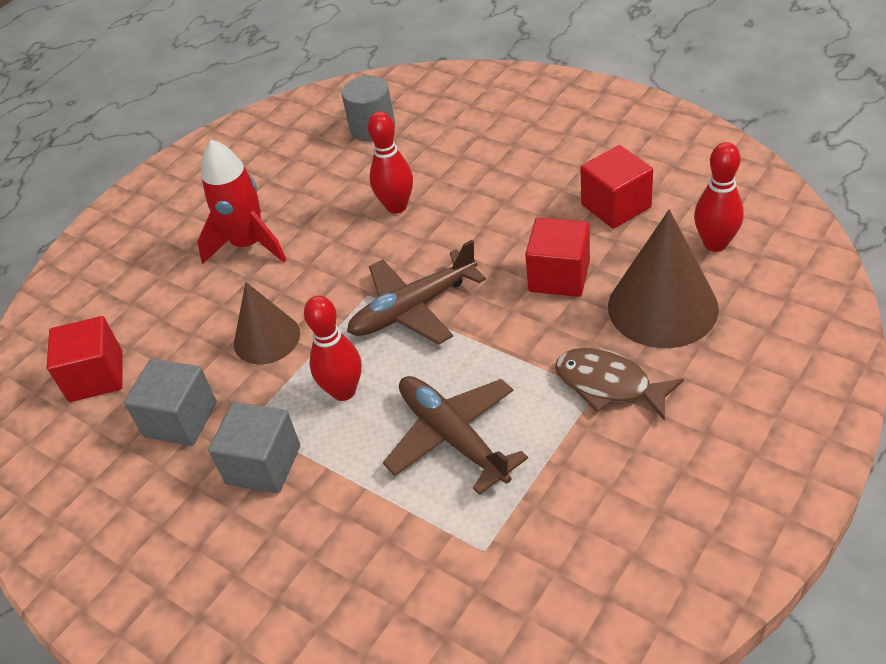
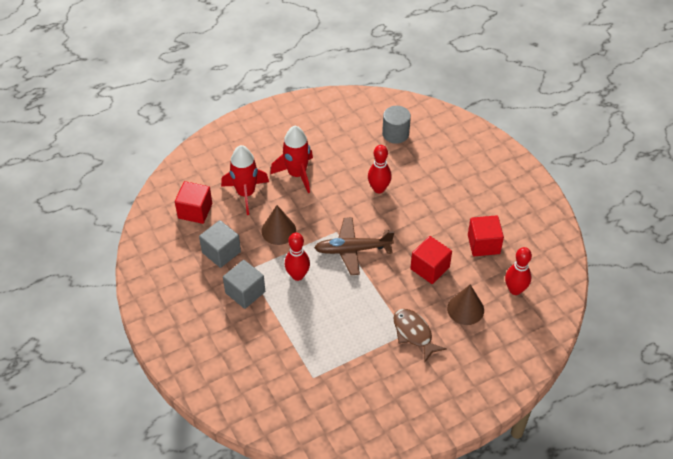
camera: 20 degrees right, 5 degrees up
(176, 309) = (246, 193): none -> red rocket
(453, 437) = (331, 322): brown plane -> none
(662, 307) = (465, 309): brown cone -> brown cone, size x0.65

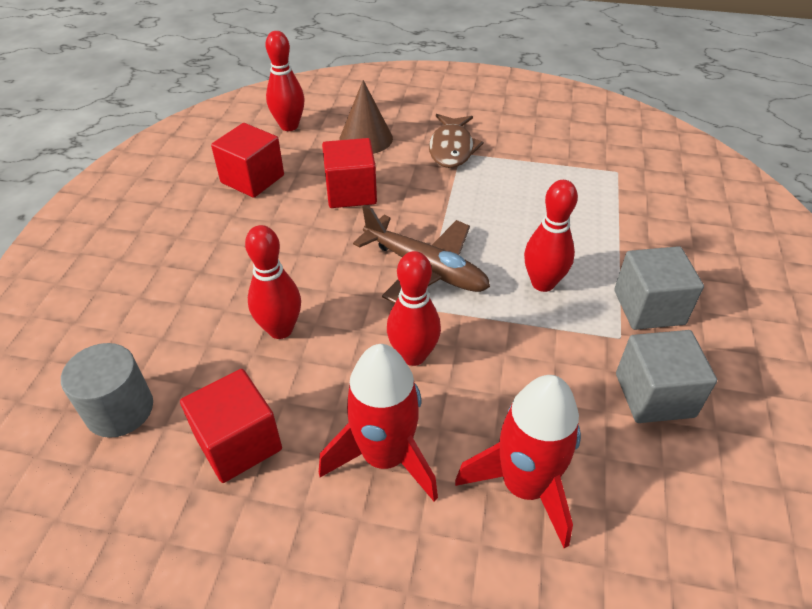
camera: 140 degrees left, 5 degrees down
(195, 211) = (666, 521): red cube -> red cube (238, 443)
(278, 230) = (517, 368): brown cone -> none
(320, 211) = (413, 355): none -> red bowling pin

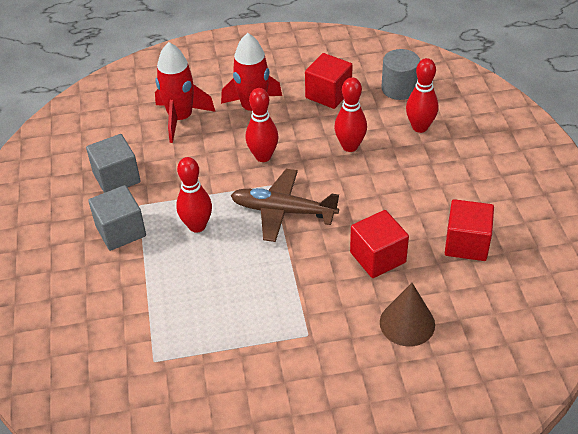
camera: 160 degrees right, 0 degrees up
(289, 126) = (490, 314): red bowling pin -> red bowling pin (420, 127)
(452, 148) = (319, 338): brown fish -> none

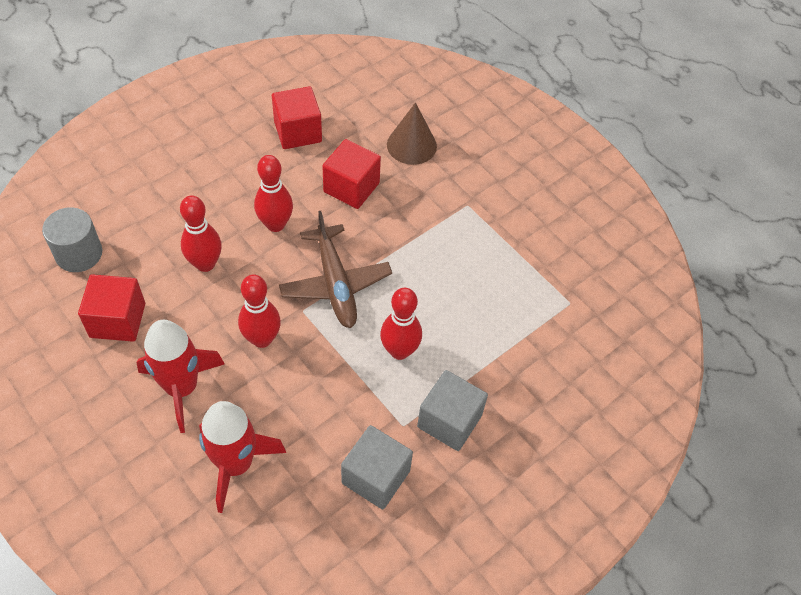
camera: 125 degrees left, 10 degrees up
(420, 127) = (144, 213): red bowling pin -> red bowling pin (275, 224)

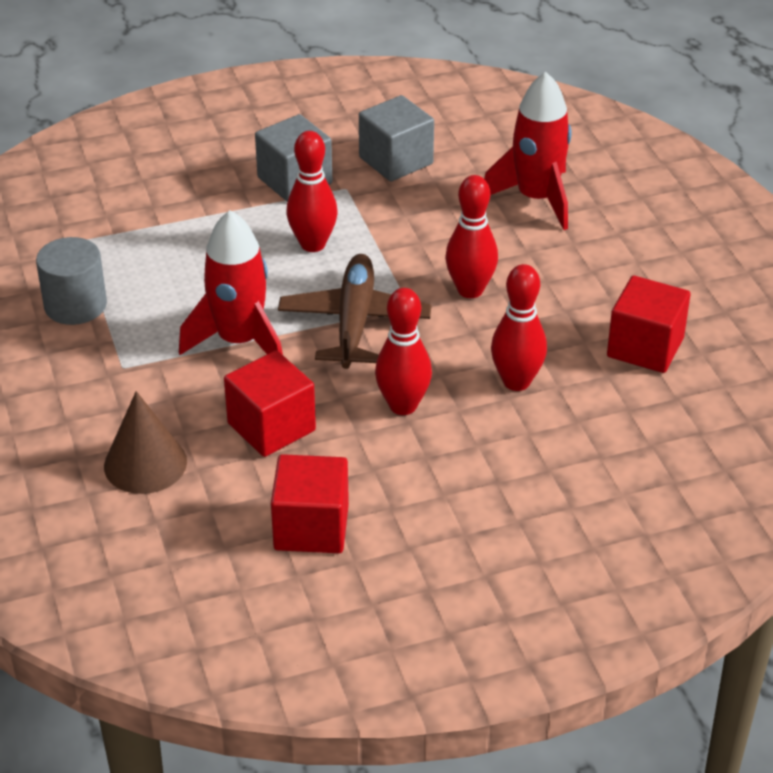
camera: 155 degrees left, 15 degrees down
(79, 253) = (689, 433): grey cylinder -> grey cylinder (75, 305)
(182, 388) = (579, 268): red rocket -> red rocket (239, 341)

